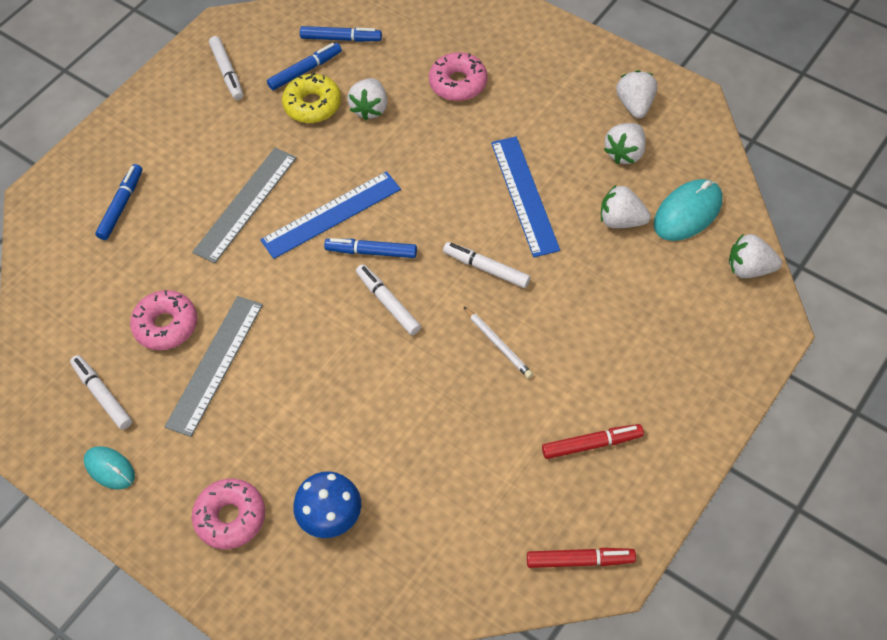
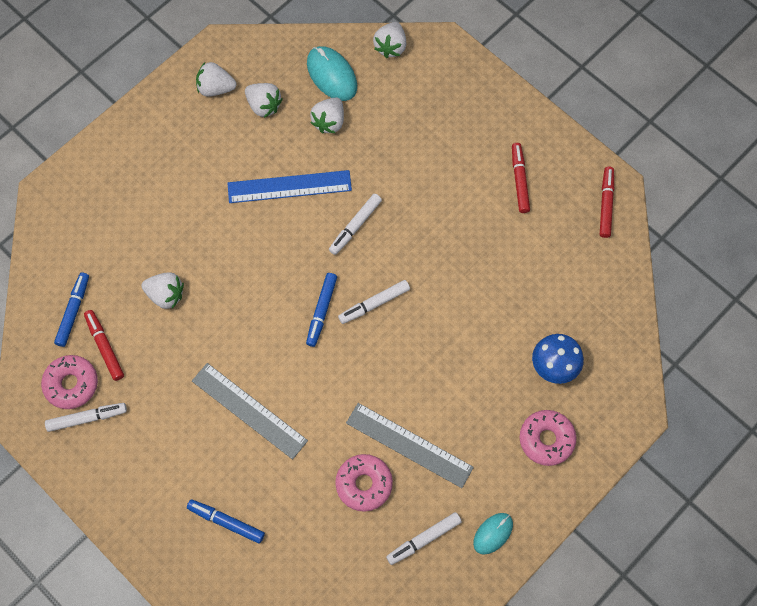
camera: 85 degrees left, 10 degrees up
(305, 70) = (105, 347): blue marker -> red marker
(312, 105) = (148, 344): yellow donut -> none
(331, 214) = (276, 339): blue ruler -> none
(458, 83) = (155, 219): pink donut -> pink donut (71, 384)
(498, 344) = (426, 229): white pencil -> none

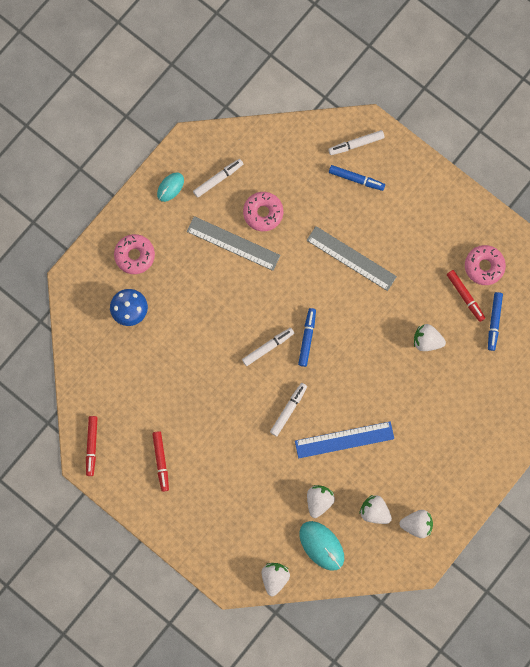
camera: 175 degrees right, 10 degrees up
(87, 418) = (467, 242): white marker -> white marker (356, 144)

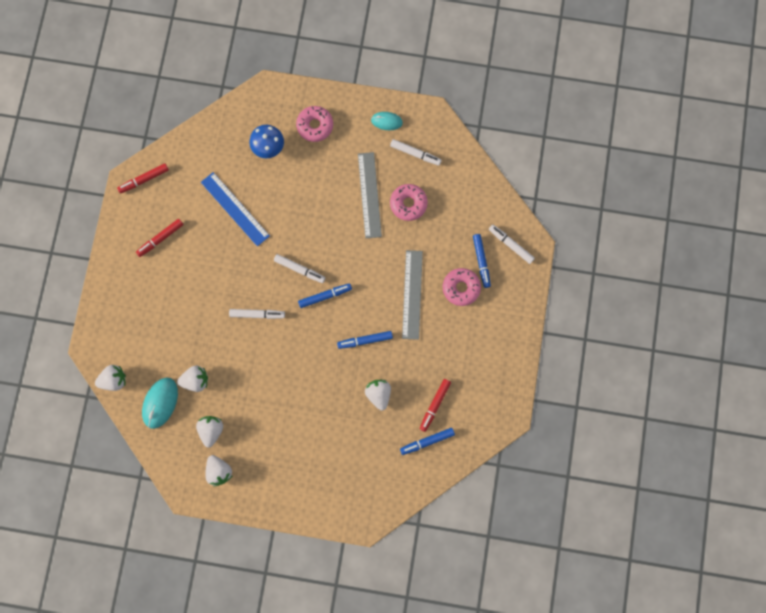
camera: 60 degrees right, 0 degrees up
(344, 439) = (258, 372): blue ruler -> blue ruler (235, 209)
(370, 325) = (365, 340): none -> blue marker
(484, 266) = (469, 406): pink donut -> pink donut (461, 288)

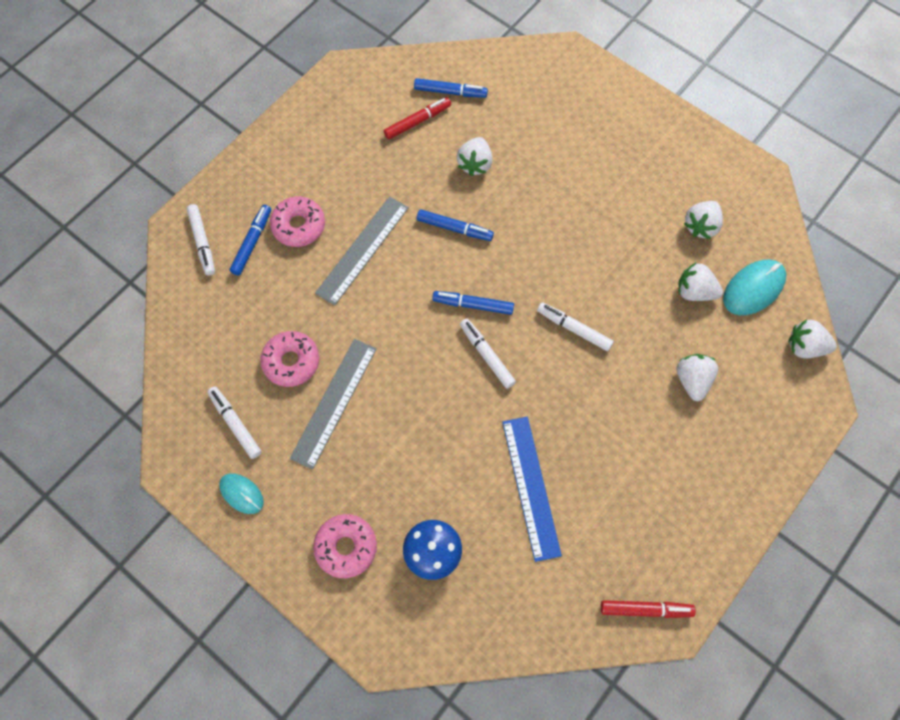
camera: 150 degrees left, 10 degrees down
(160, 239) = (660, 503): red marker -> none
(219, 471) = (711, 179): white strawberry -> white strawberry (692, 380)

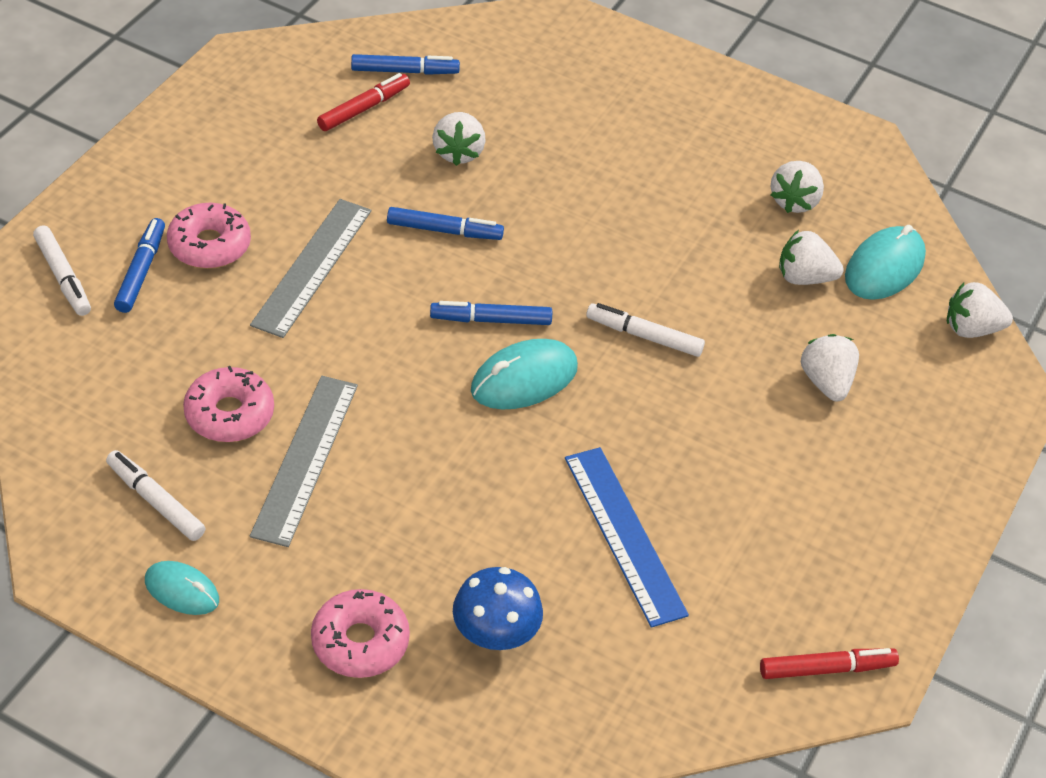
camera: 15 degrees left, 20 degrees down
(487, 355) = (524, 379): white marker -> turquoise mouse

